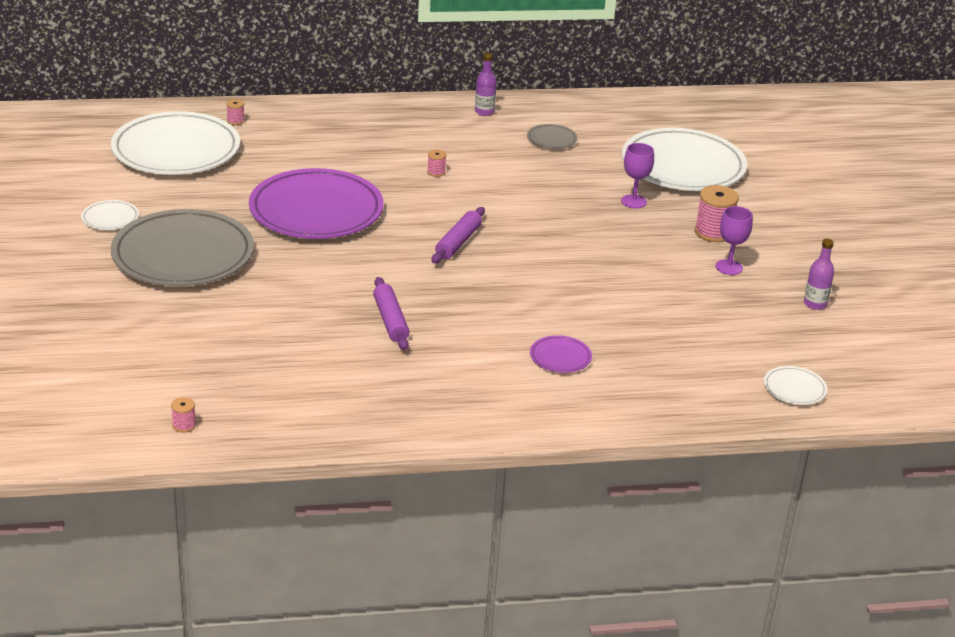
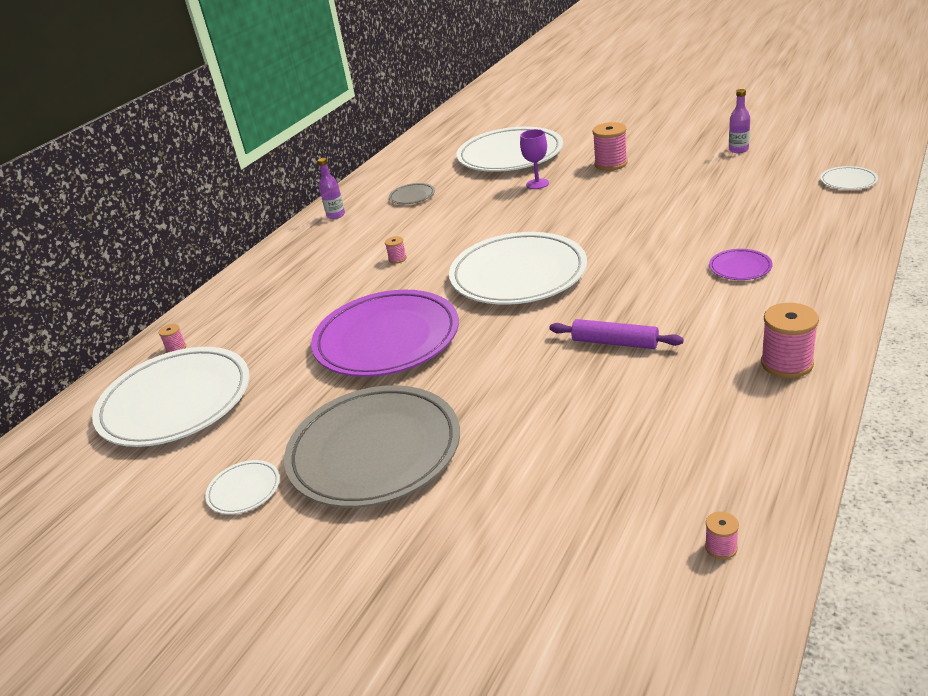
camera: 45 degrees left, 0 degrees up
(422, 412) = (786, 363): none -> pink spool
(458, 242) = (518, 274): purple rolling pin -> white plate
(729, 267) = (663, 169): purple goblet -> none

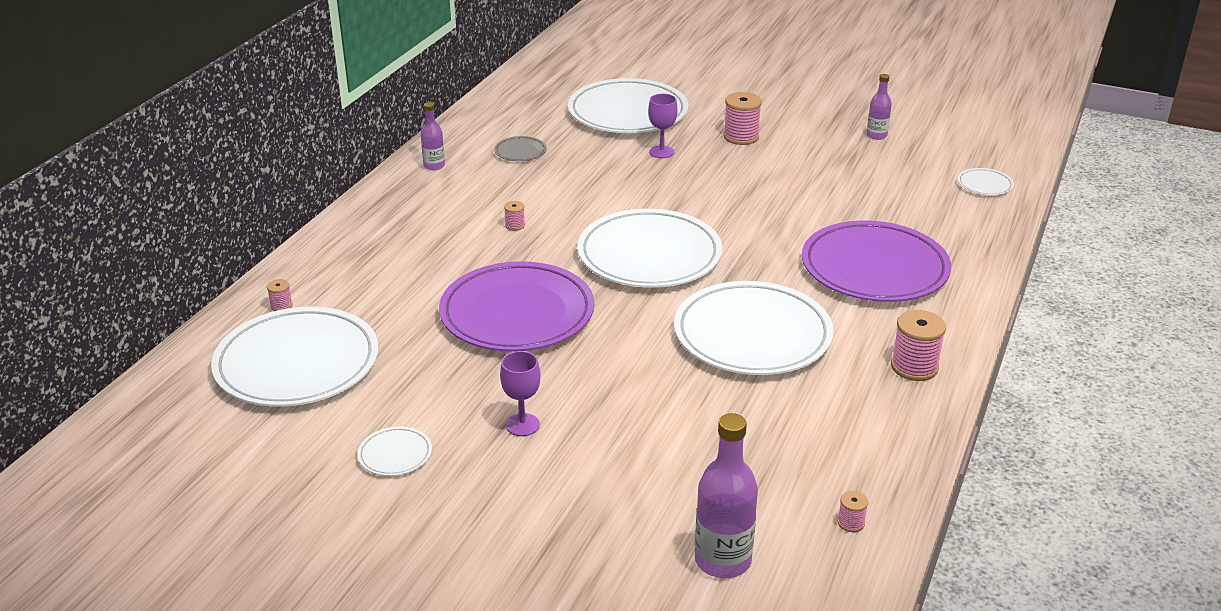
camera: 10 degrees left, 0 degrees up
(374, 451) = (522, 425): grey plate -> purple goblet
(571, 601) = (723, 560): none -> purple bottle
(615, 342) = (752, 335): purple rolling pin -> white plate
(740, 267) = (874, 268): purple plate -> purple plate, size x2.42

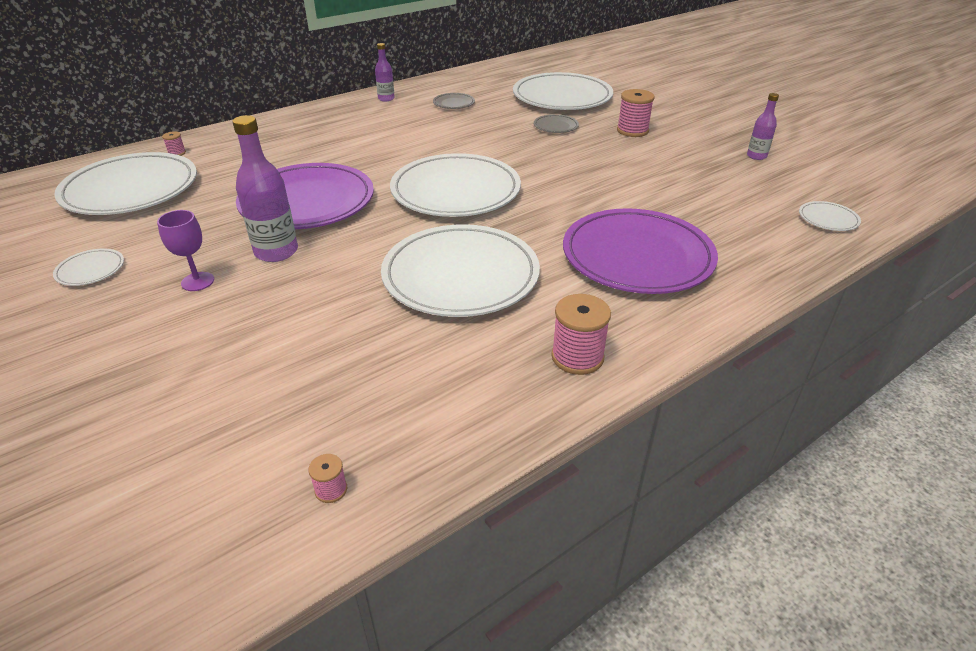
camera: 30 degrees right, 5 degrees up
(515, 225) = (387, 146): pink spool -> none
(661, 152) = (555, 126): purple goblet -> grey plate
(723, 560) = (174, 469): purple bottle -> purple bottle (276, 252)

